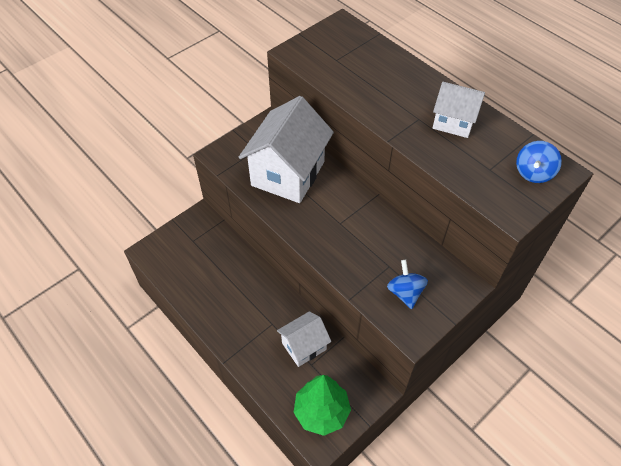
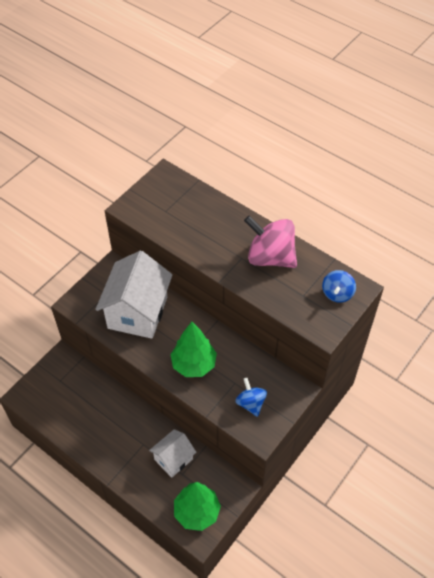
camera: 10 degrees left, 0 degrees up
(343, 238) = (194, 364): none -> green tree
(453, 122) = (270, 257): white house -> pink spinning top

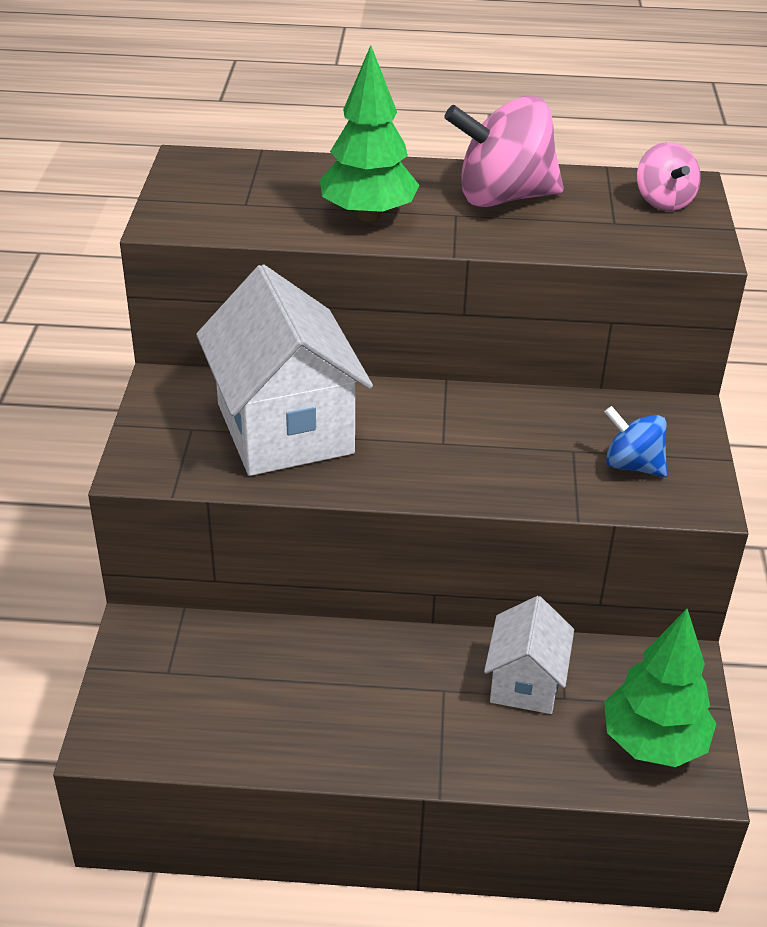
camera: 35 degrees left, 15 degrees down
(194, 364) = (473, 457): green tree -> green tree (368, 215)
(337, 293) = (663, 201): blue spinning top -> pink spinning top

